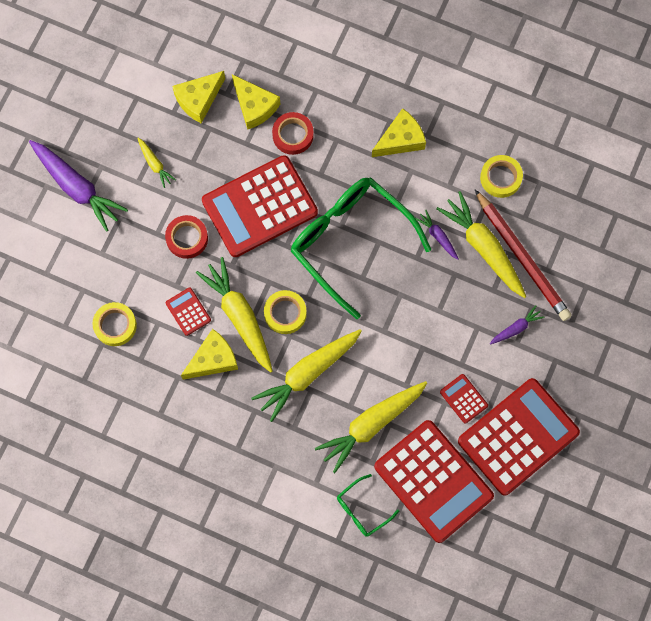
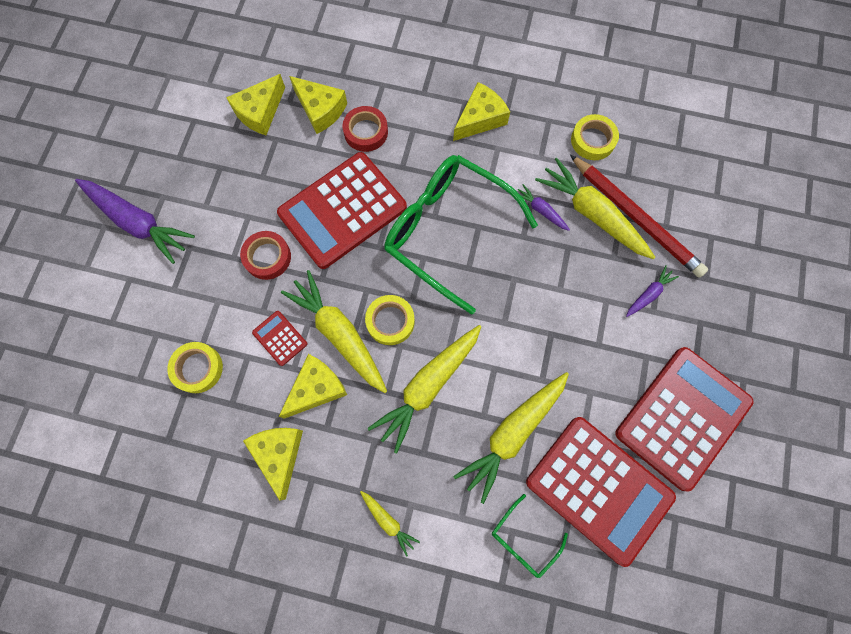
camera: 10 degrees left, 0 degrees up
(155, 164) = (221, 184): yellow carrot -> yellow carrot (388, 521)
(174, 408) = (279, 454): none -> yellow cheese
(463, 399) = (610, 384): red calculator -> none

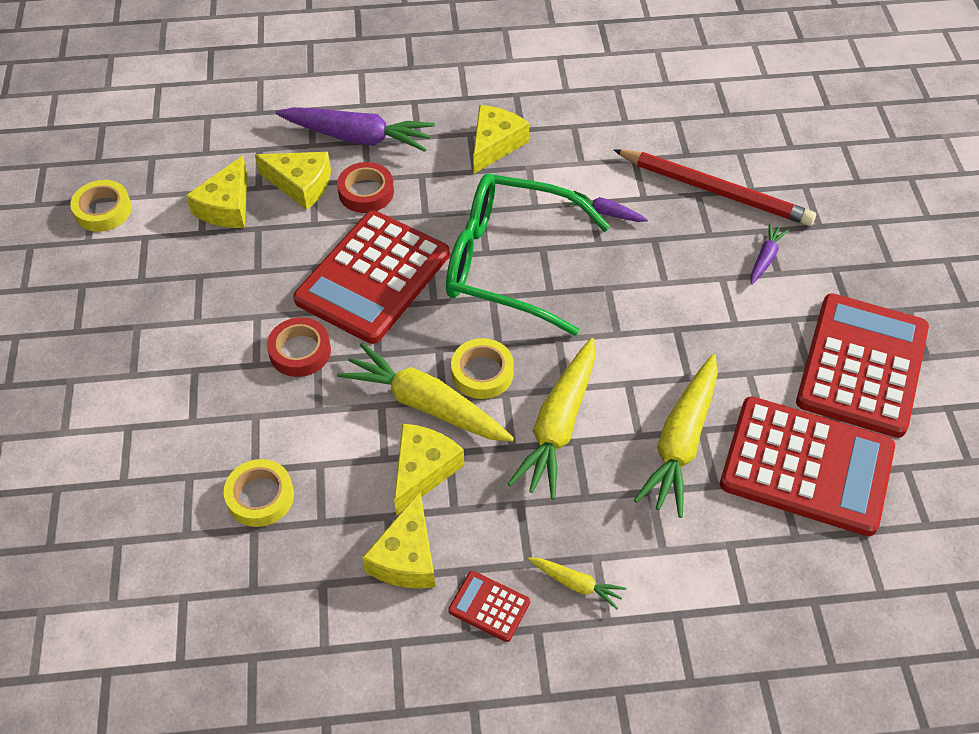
camera: 20 degrees left, 20 degrees down
(138, 223) = (115, 363): purple carrot -> purple carrot (358, 137)
(279, 454) = (406, 557): yellow cheese -> yellow cheese turned 135 degrees counterclockwise
(280, 338) = (353, 431): red calculator -> red calculator (489, 606)
(523, 540) = (747, 549): green glasses -> none
(592, 214) = (665, 200): yellow carrot -> none
(593, 140) = (631, 131): yellow tape -> yellow tape (103, 210)

